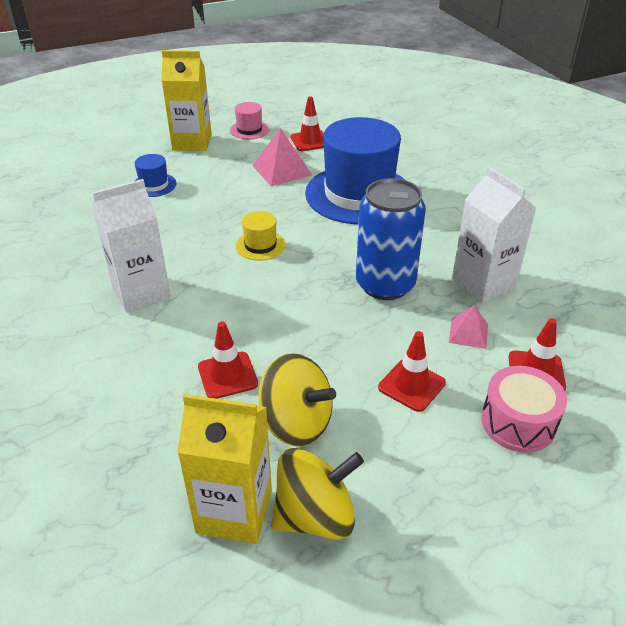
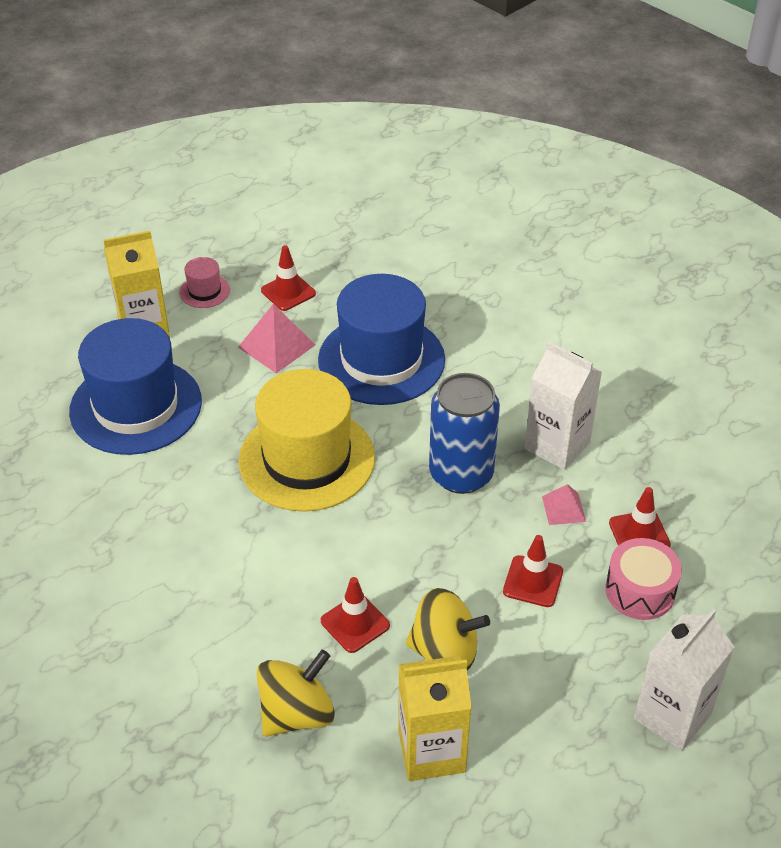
camera: 20 degrees left, 5 degrees up
(141, 292) = (210, 555): white carton -> white carton (672, 716)
(154, 185) = (136, 406): blue hat -> blue hat, size x2.38
(260, 245) = (307, 459): yellow hat -> yellow hat, size x2.38
(315, 516) = (502, 732): yellow spinning top -> yellow spinning top (297, 713)

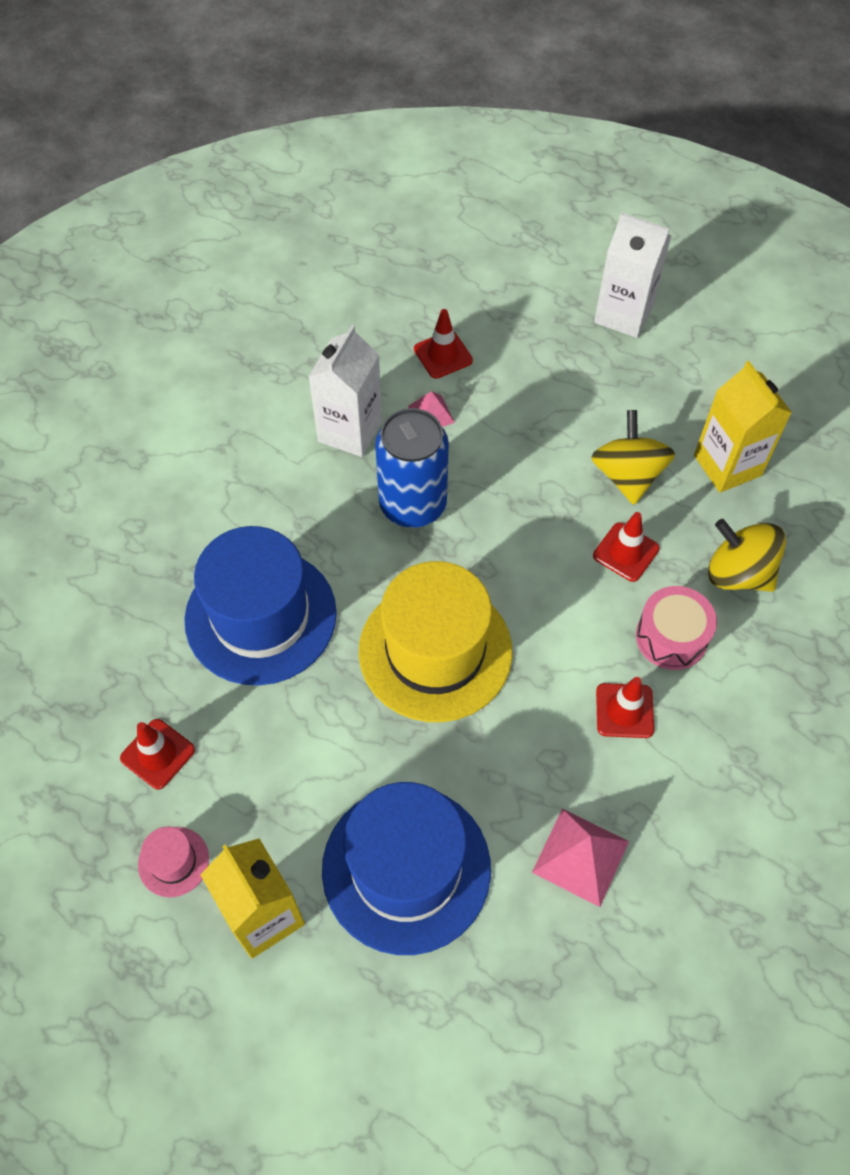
camera: 105 degrees left, 15 degrees up
(277, 346) = (261, 737): pink pyramid -> pink pyramid (580, 856)
(533, 581) = (525, 424): red traffic cone -> red traffic cone (624, 710)
(640, 591) = (507, 347): pink drum -> pink drum (671, 637)

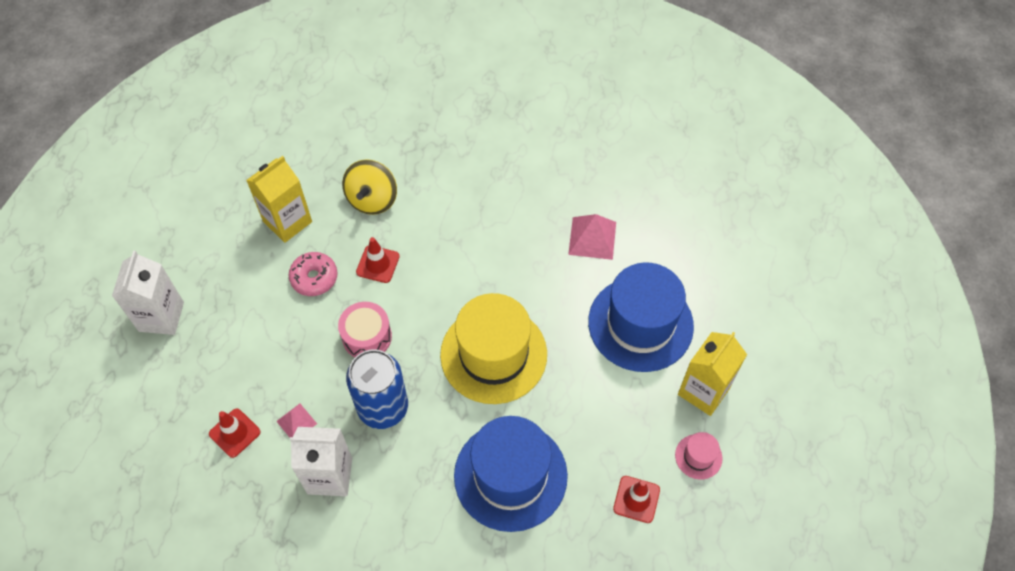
camera: 110 degrees left, 0 degrees up
(624, 710) = (492, 238): red traffic cone -> none
(627, 475) = (314, 278): yellow spinning top -> pink donut
(671, 637) = (432, 225): pink drum -> pink drum (367, 337)

